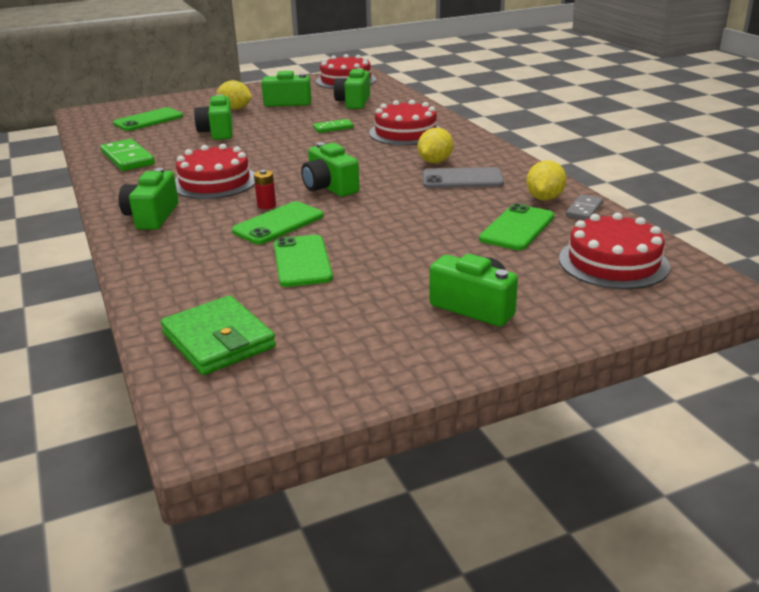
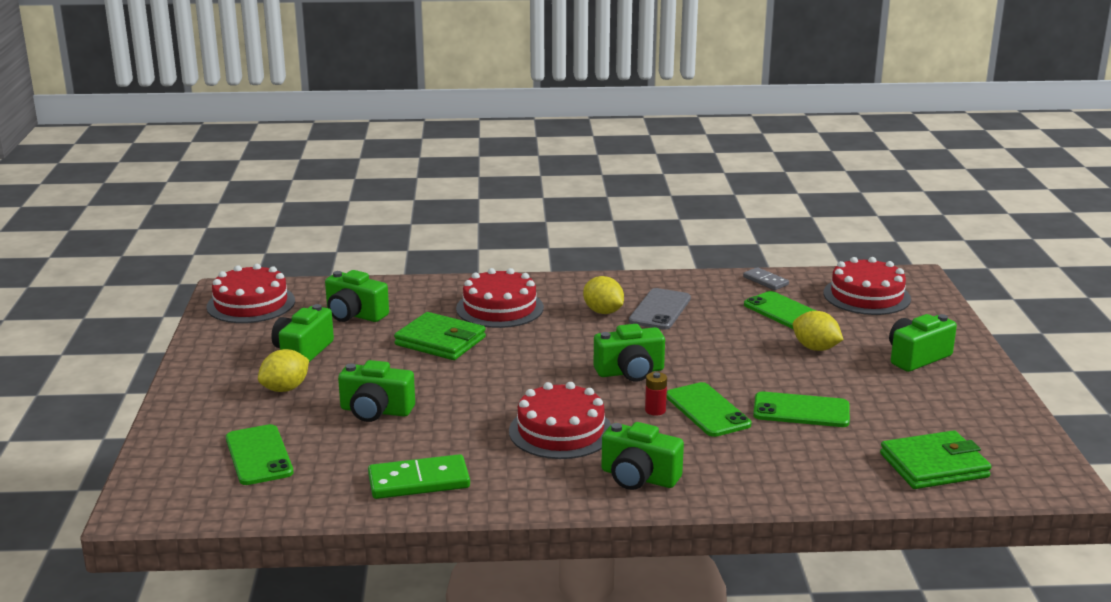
camera: 70 degrees left, 5 degrees down
(333, 128) = (440, 341): green domino -> green wallet
(544, 198) = (731, 289): yellow lemon -> yellow lemon (815, 348)

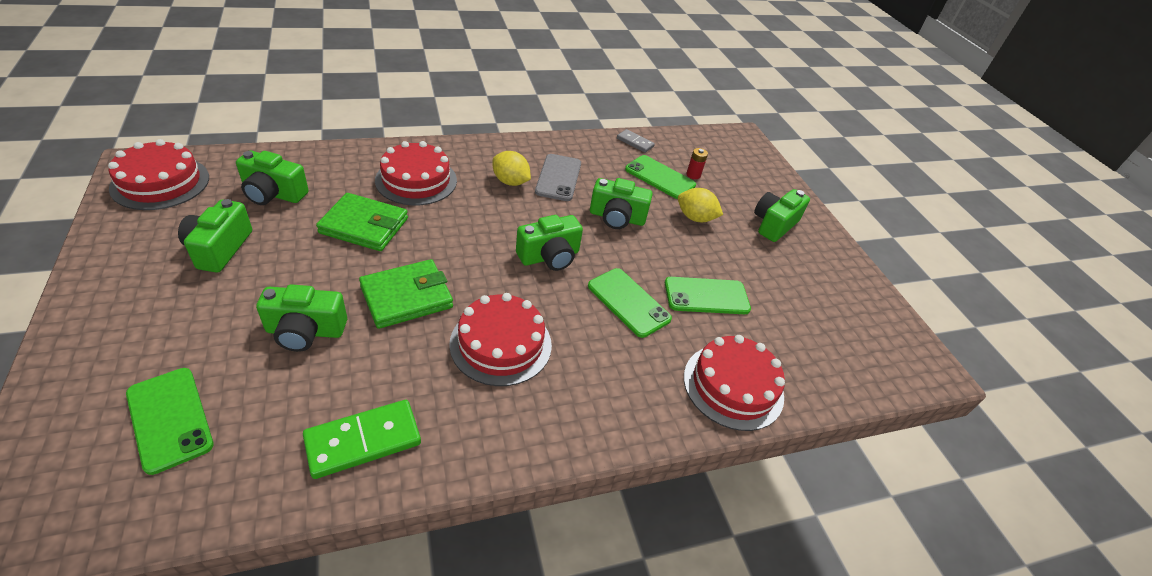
camera: 20 degrees left, 20 degrees up
(285, 389) = (201, 305): yellow lemon -> none
(638, 477) = (589, 405): green camera -> green camera (617, 217)
(655, 410) = (583, 306): red battery -> red battery (693, 175)
(866, 296) = (715, 157): red cake -> red cake (733, 386)
(934, 465) = (832, 357): green wallet -> green wallet (407, 297)

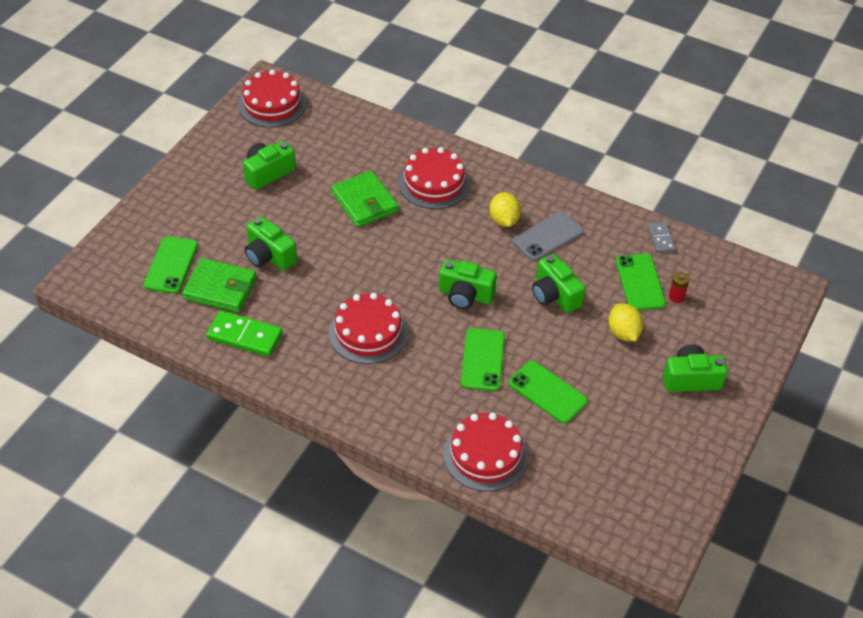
camera: 50 degrees right, 5 degrees up
(273, 194) = (330, 146): green camera -> none
(407, 297) = (343, 268): green wallet -> green wallet (220, 288)

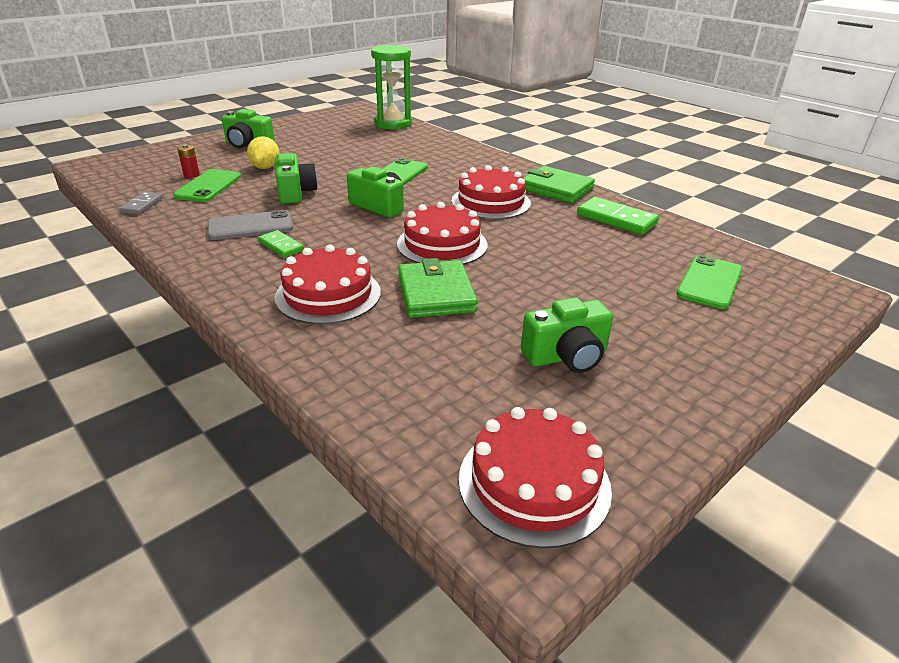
camera: 160 degrees left, 15 degrees down
(220, 288) = (643, 253): green wallet -> green wallet (556, 189)
(269, 256) = (581, 268): green camera -> none
(485, 455) = (434, 143): red cake -> red cake (442, 244)
(504, 220) = (281, 246): yellow lemon -> green domino
(547, 392) = (362, 155): green phone -> none
(572, 502) = (393, 124): none -> green hourglass

